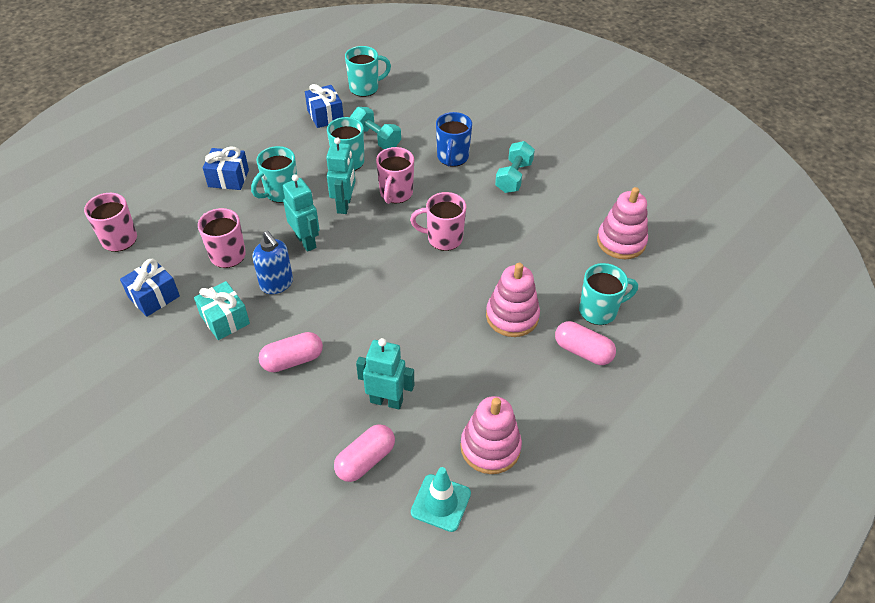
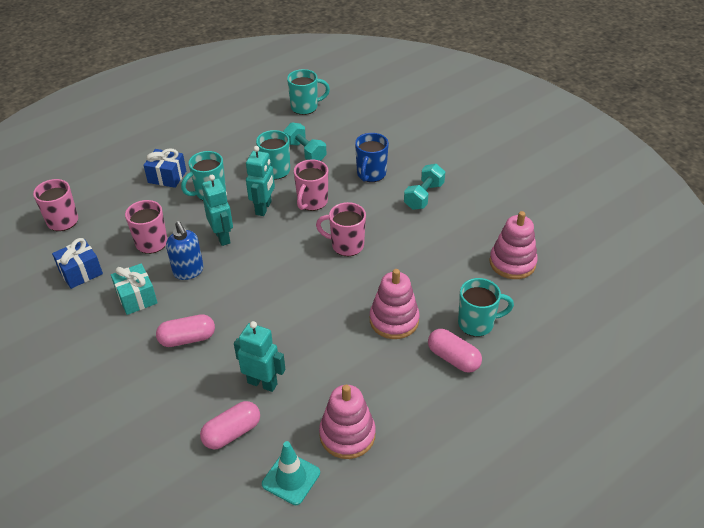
camera: 10 degrees right, 5 degrees down
(325, 115) = (264, 129): blue gift -> none

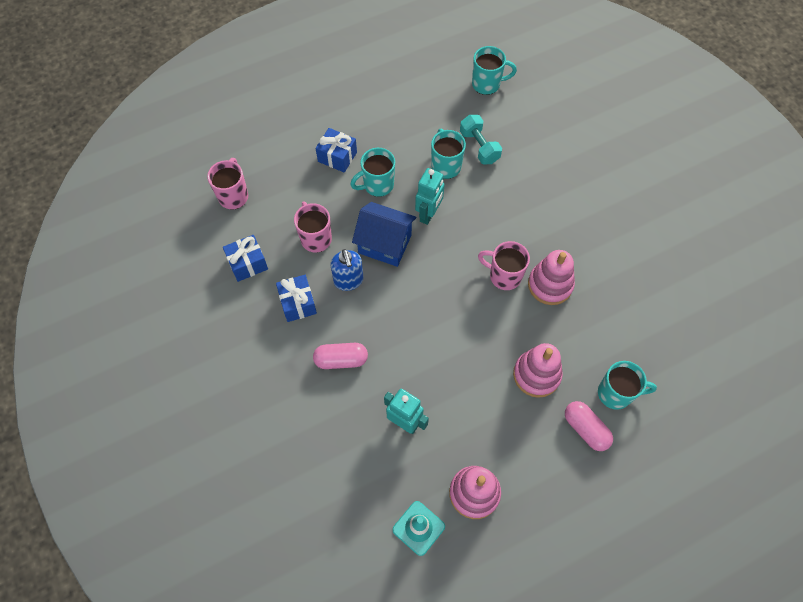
camera: 10 degrees right, 20 degrees up
(137, 297) = (298, 303): turquoise gift -> blue gift
(222, 237) = (385, 244): turquoise robot -> blue house
(232, 432) = (372, 470): pink capsule -> none
(312, 202) = (477, 215): pink mug -> none
(371, 174) = (542, 188): blue mug -> none
(424, 196) = (591, 226): turquoise dumbbell -> none
(512, 263) = (665, 327): pink stacking toy -> pink stacking toy (550, 285)

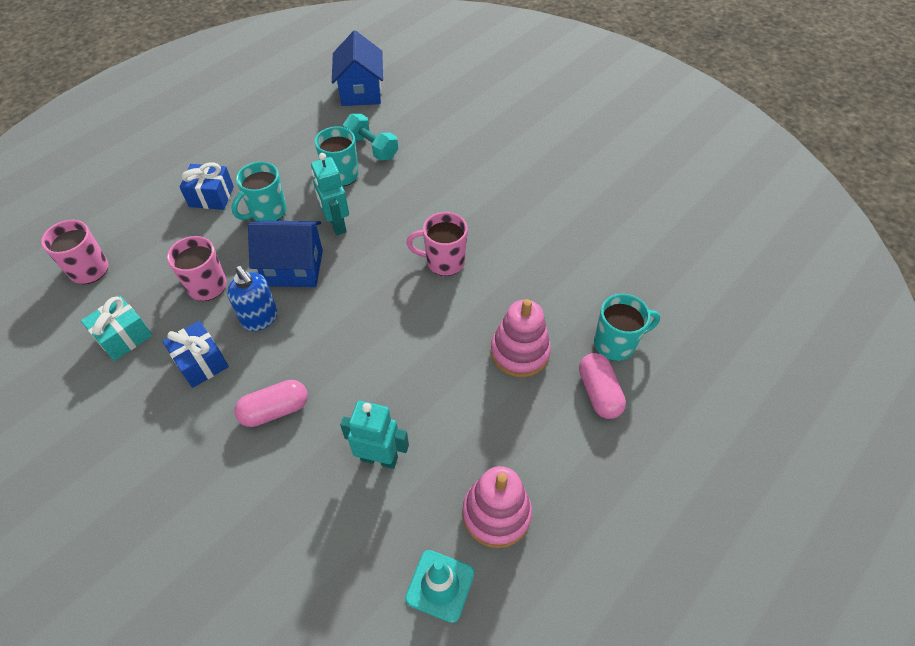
camera: 20 degrees left, 10 degrees down
(248, 263) = (124, 337): blue gift -> turquoise gift
(429, 214) = (336, 225): turquoise robot -> turquoise robot turned 150 degrees clockwise
(487, 84) = (361, 92): turquoise mug -> blue house
(550, 285) = (498, 256): pink stacking toy -> none
(585, 429) = (599, 393): pink capsule -> pink capsule turned 45 degrees clockwise

